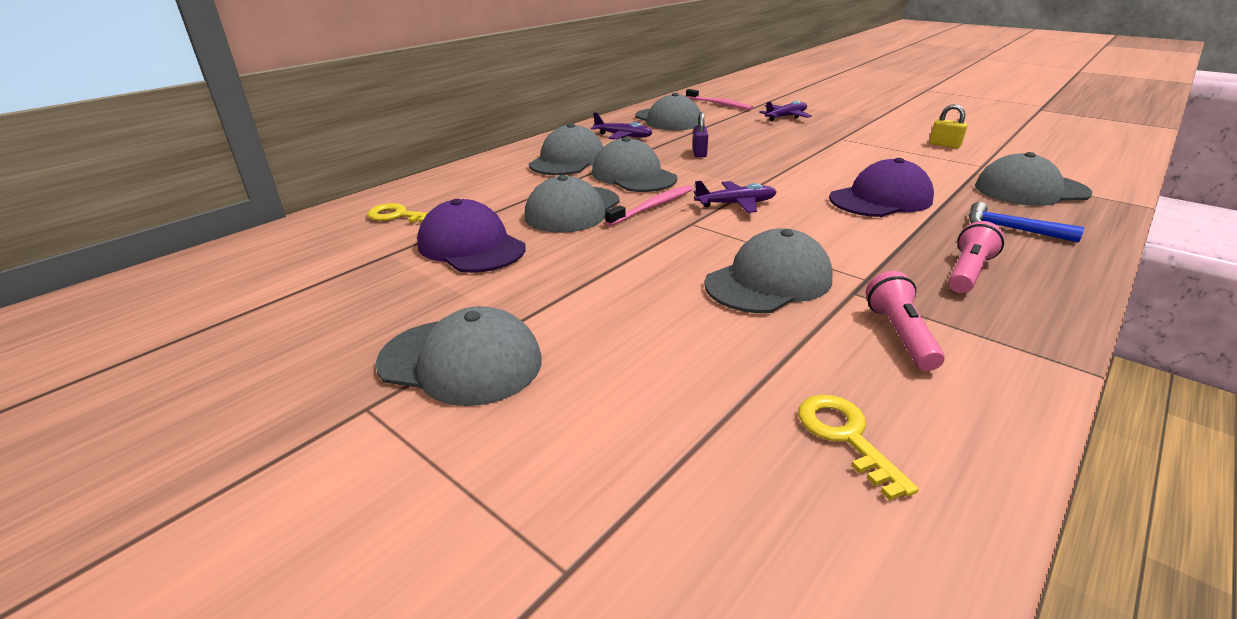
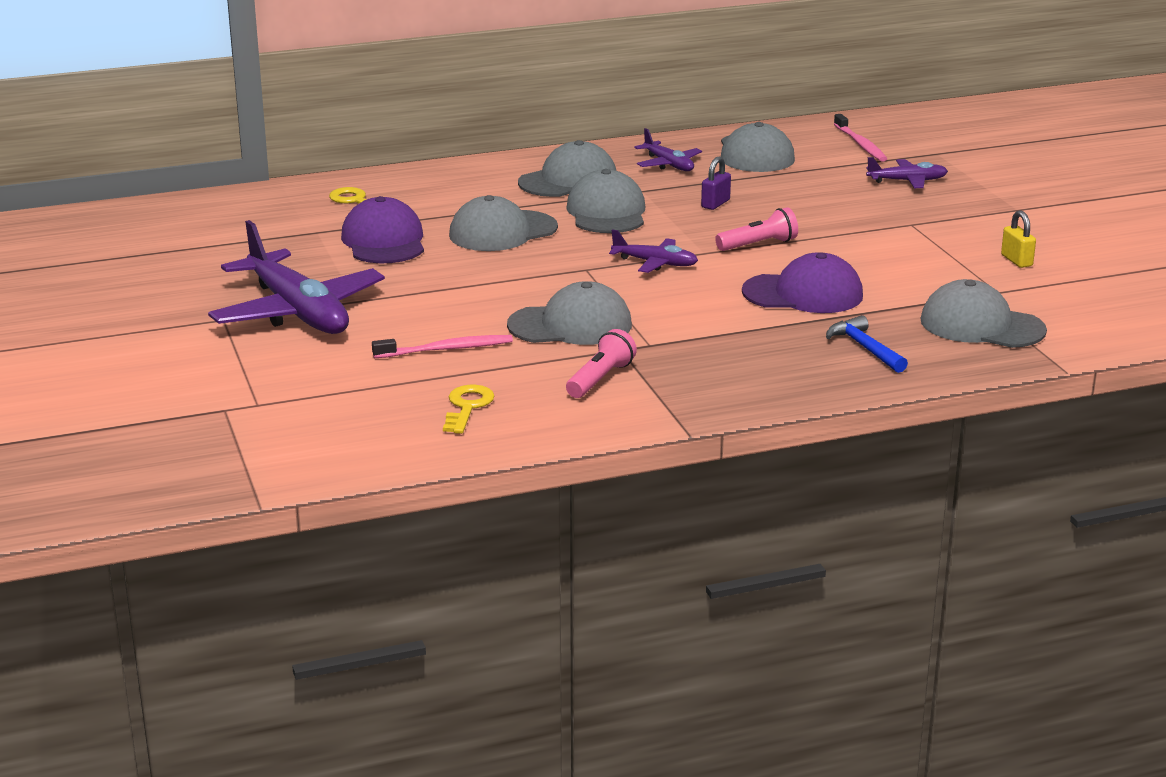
camera: 30 degrees right, 5 degrees down
(461, 361) = (297, 312): grey cap -> purple plane
(653, 206) = (577, 246): pink toothbrush -> pink toothbrush (447, 349)
(967, 272) = (742, 363): pink flashlight -> pink flashlight (758, 244)

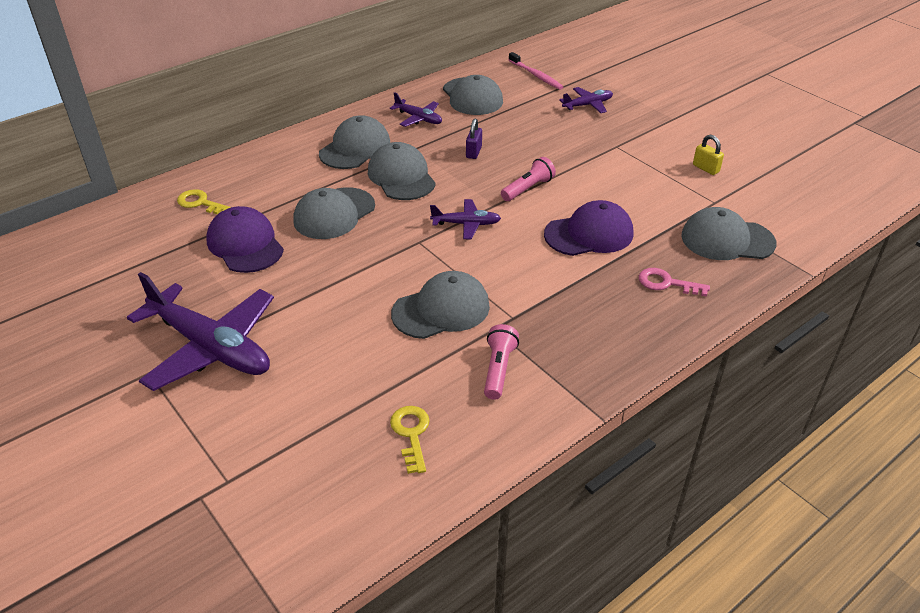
camera: 20 degrees left, 15 degrees up
(447, 349) = (358, 364): pink toothbrush -> none
(865, 348) = (666, 283): blue hammer -> pink key

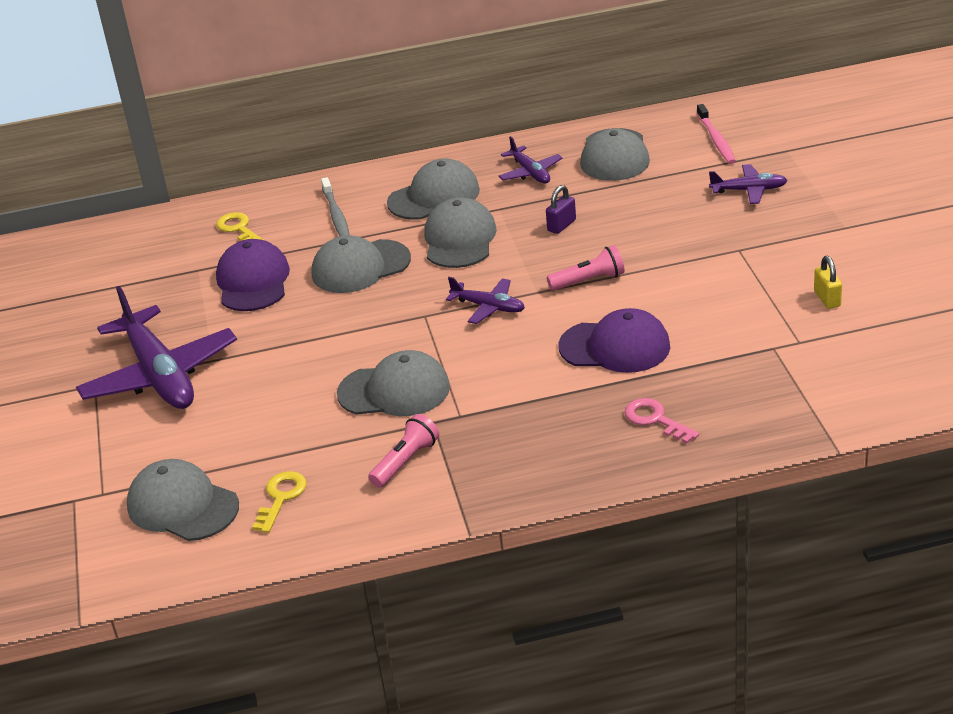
camera: 30 degrees right, 5 degrees down
(282, 177) = (336, 215): none -> grey toothbrush
(727, 240) = (772, 388): grey cap -> grey cap (182, 506)

